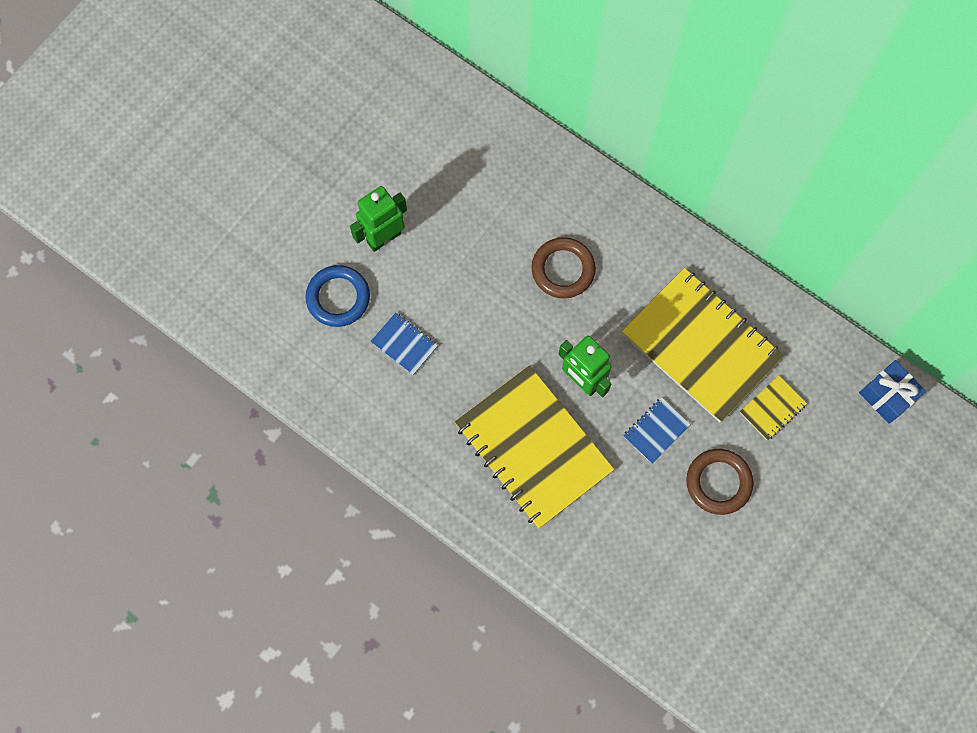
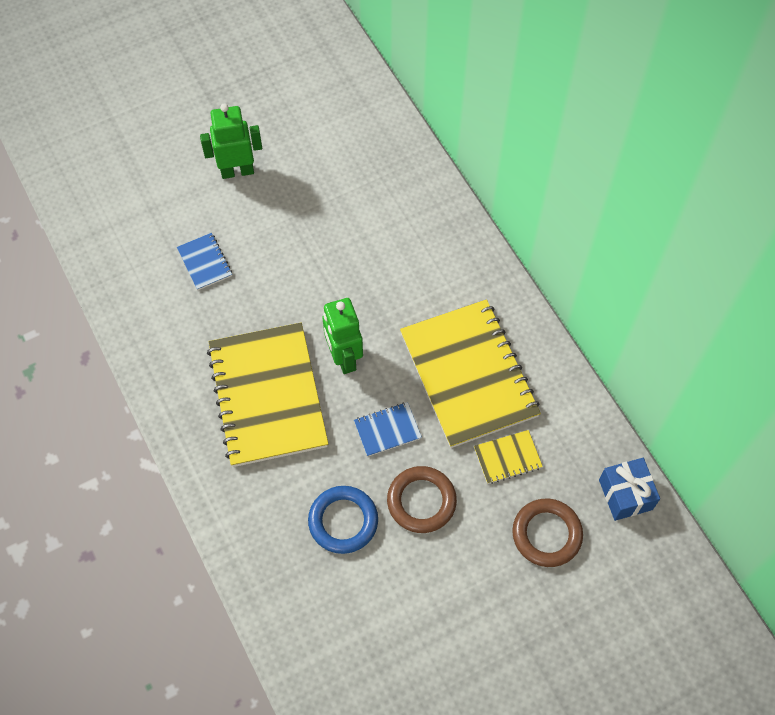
camera: 25 degrees right, 10 degrees down
(338, 297) = (171, 202): blue ring -> blue ring (343, 521)
(563, 270) = (377, 259): brown ring -> brown ring (546, 534)

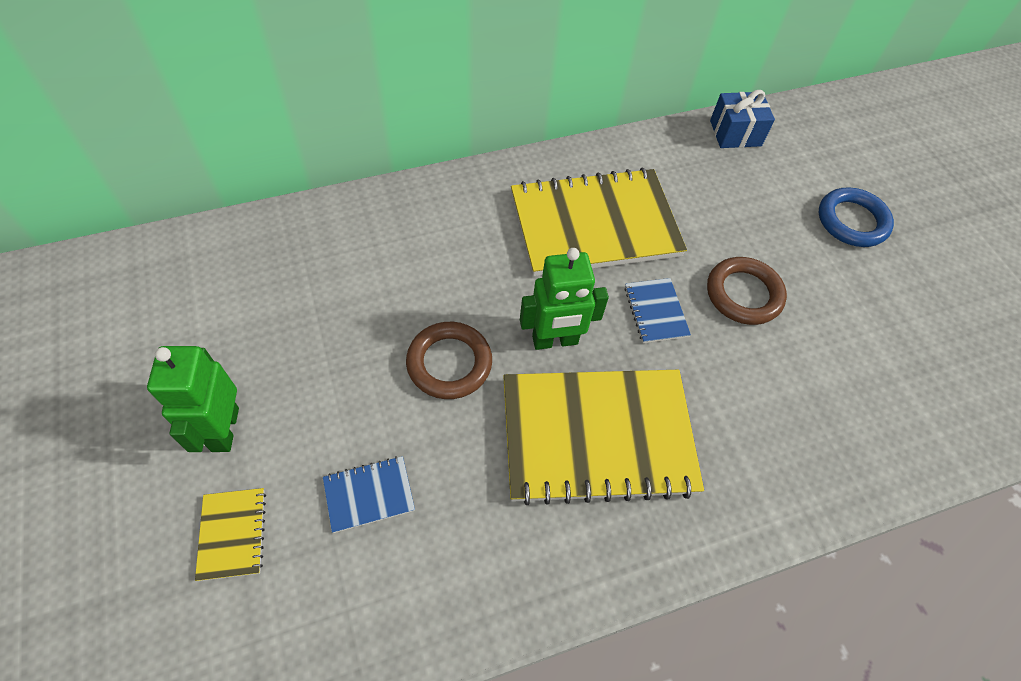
camera: 85 degrees left, 5 degrees down
(343, 521) = (769, 375): blue ring -> blue ring (852, 221)
(507, 457) = (694, 211): yellow notebook -> yellow notebook (232, 534)
(546, 534) = (777, 197): brown ring -> brown ring (449, 363)

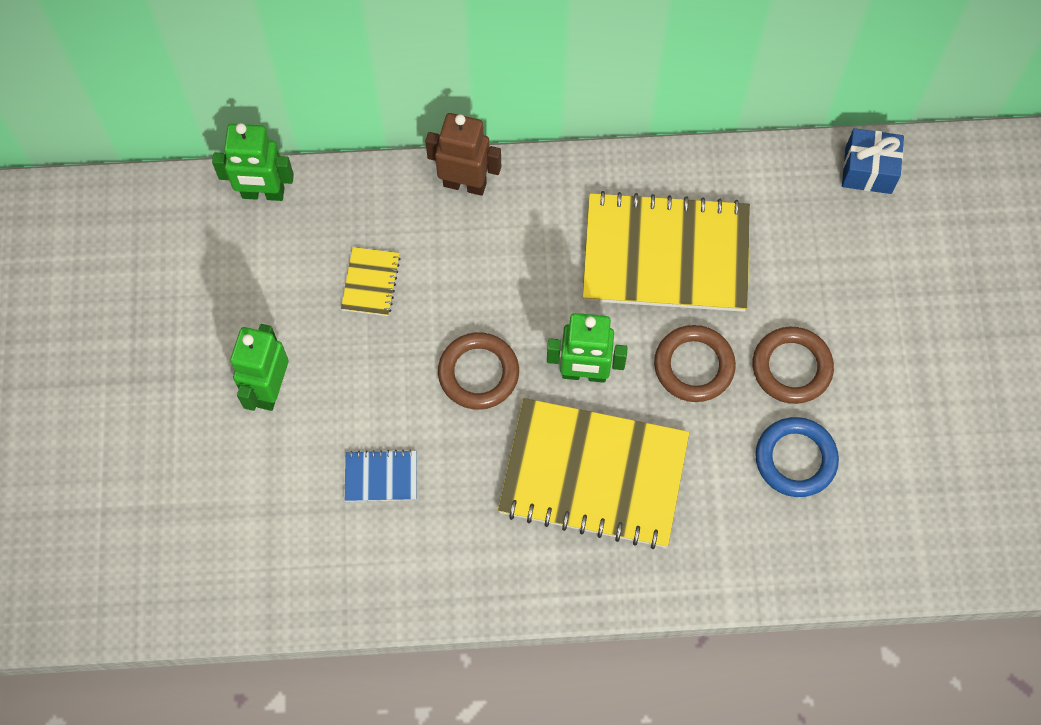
camera: 20 degrees right, 10 degrees up
(192, 244) = (263, 193): none -> green robot
(232, 534) = (265, 481): yellow notebook -> yellow notebook (370, 282)
(392, 202) = (465, 184): none -> brown robot
(655, 311) = (694, 366): blue notebook -> brown ring
(852, 221) = (950, 310): blue ring -> blue ring (795, 459)

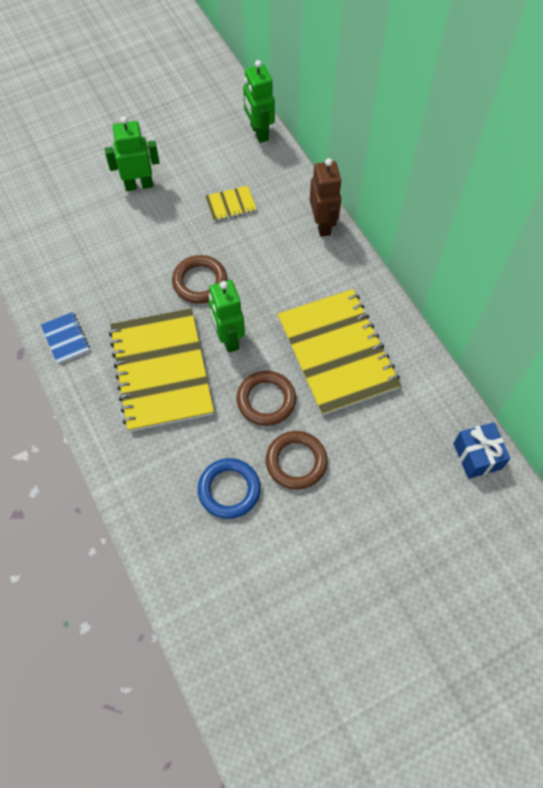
camera: 65 degrees right, 5 degrees down
(381, 477) = (109, 259): blue notebook -> blue notebook (66, 339)

